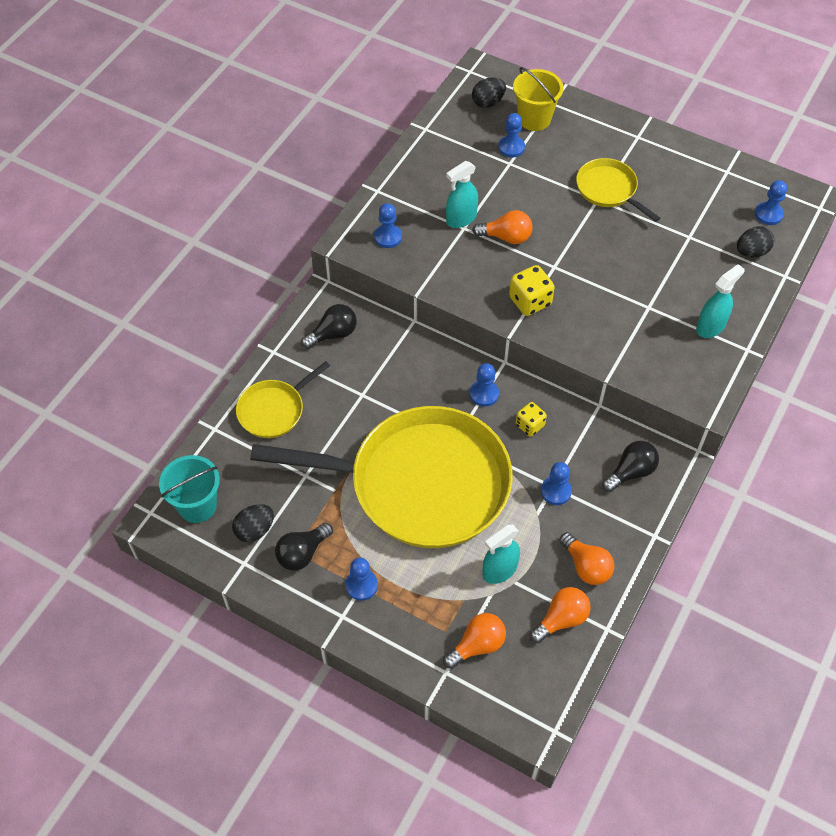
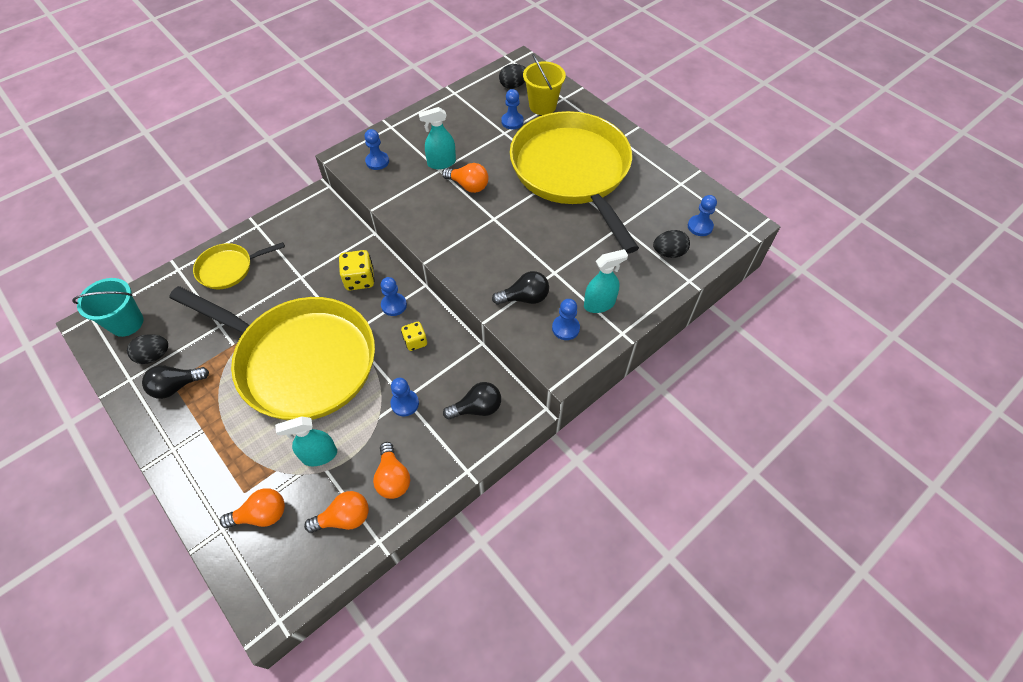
camera: 20 degrees right, 0 degrees up
(333, 334) = (308, 225): black light bulb -> black light bulb (524, 298)
(361, 585) = (203, 429): blue pawn -> blue pawn (565, 328)
(530, 301) = (458, 240): yellow dice -> yellow dice (359, 279)
(608, 189) = (572, 172): yellow pan -> yellow pan, size x2.28

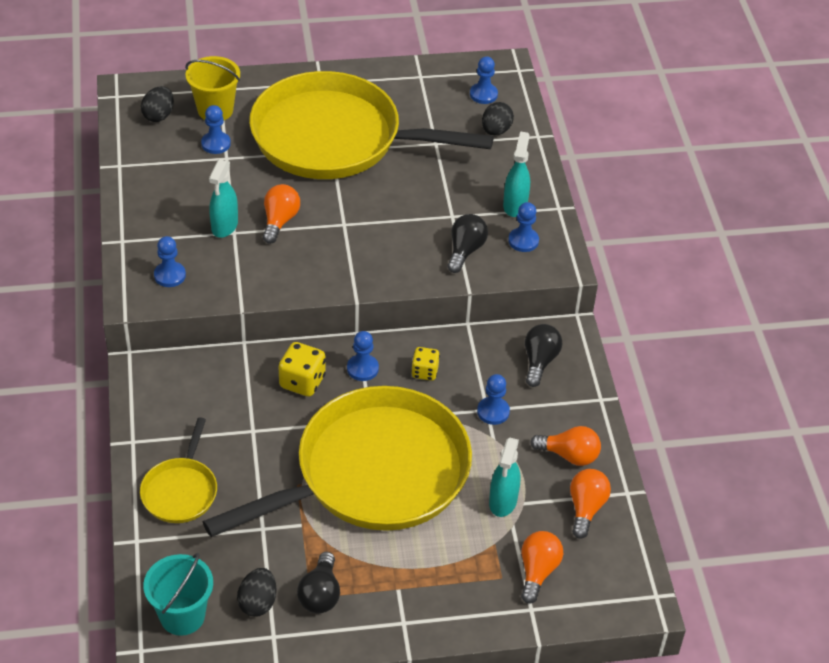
camera: 60 degrees left, 10 degrees down
(468, 186) = (279, 221): orange light bulb -> orange light bulb turned 45 degrees counterclockwise

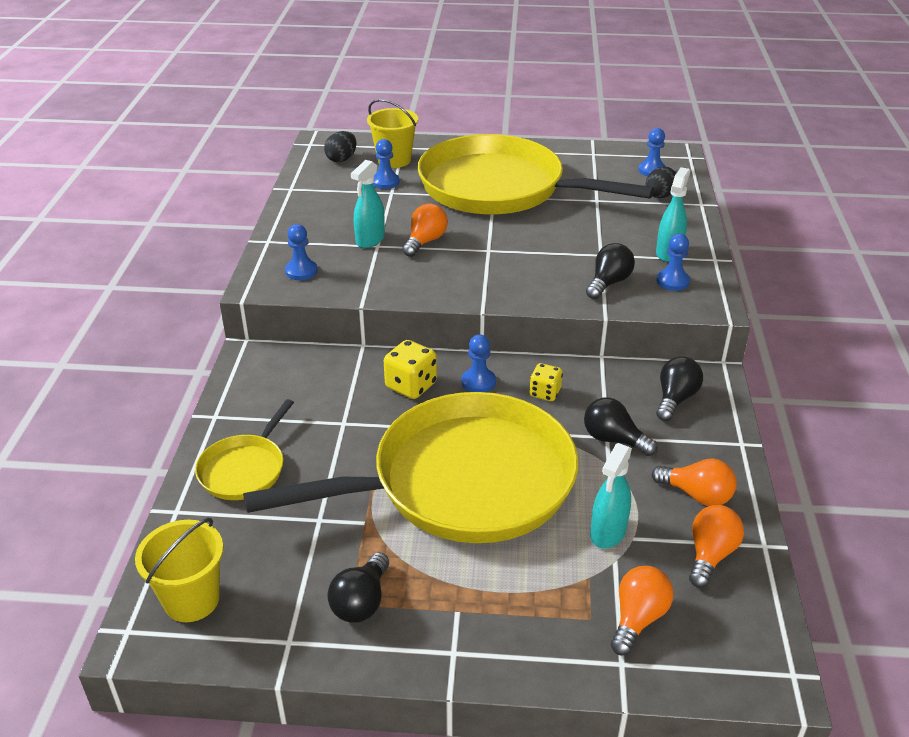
camera: 15 degrees right, 10 degrees down
(182, 616) = (191, 600): turquoise bucket -> yellow bucket
(258, 602) = (284, 599): black egg -> none
(493, 412) = (613, 439): blue pawn -> black light bulb

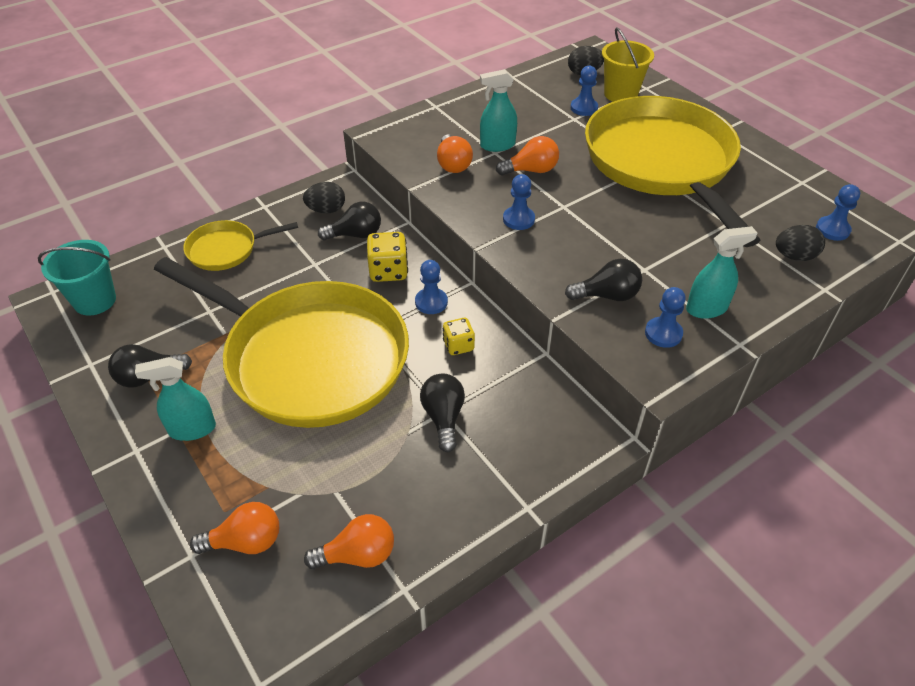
camera: 50 degrees right, 10 degrees up
(191, 600) = (95, 300): yellow bucket -> turquoise bucket
(279, 381) = (326, 210): none -> black egg
(301, 271) = (418, 140): blue pawn -> blue pawn (518, 219)
(608, 532) = (327, 472): turquoise spray bottle -> turquoise spray bottle (192, 429)
(675, 399) = (540, 430): black light bulb -> black light bulb (355, 235)
(697, 495) = (426, 508): orange light bulb -> orange light bulb (453, 164)

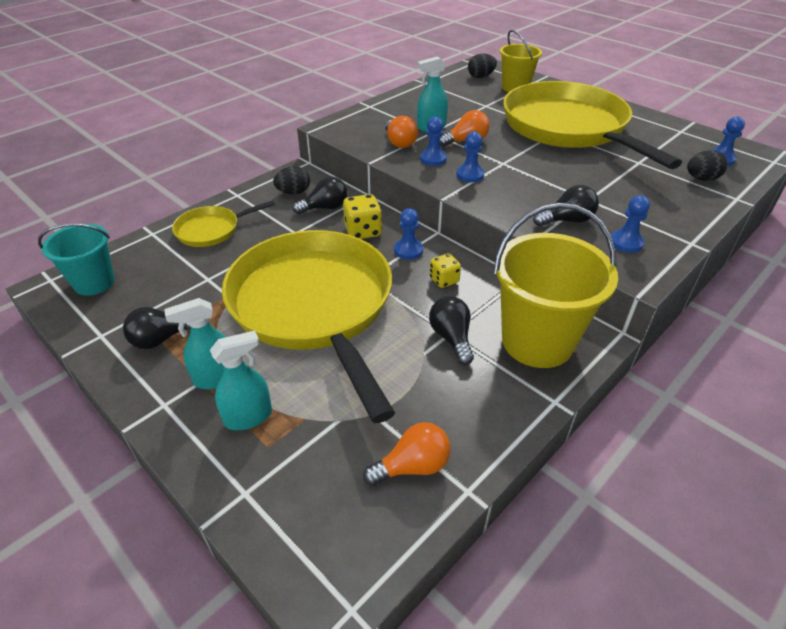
camera: 10 degrees left, 5 degrees down
(245, 541) = (297, 471): orange light bulb -> none
(310, 358) = (314, 305): yellow pan -> yellow pan turned 135 degrees counterclockwise
(534, 435) = (537, 341): none -> yellow bucket
(584, 108) = (490, 98): blue pawn -> blue pawn (433, 159)
(707, 308) = (652, 221): turquoise spray bottle -> turquoise spray bottle (248, 417)

